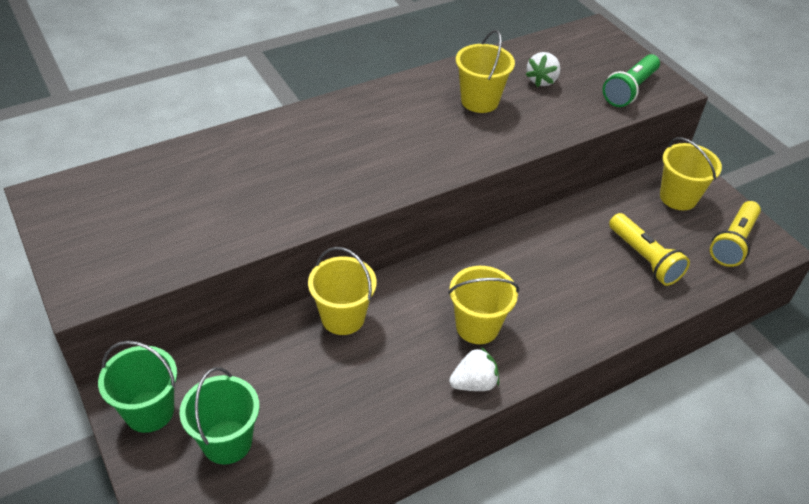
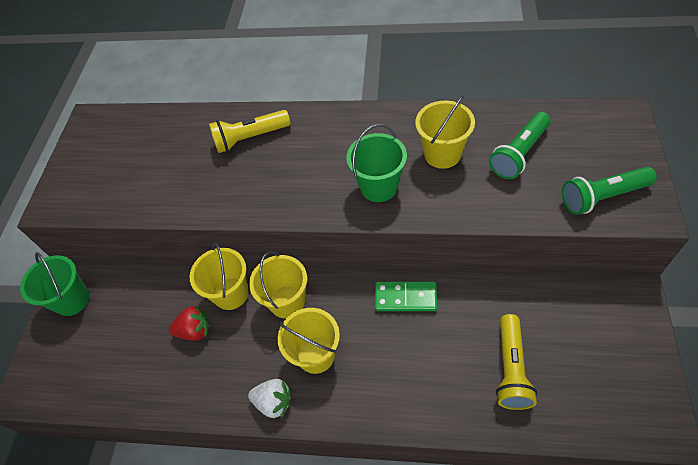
camera: 45 degrees right, 10 degrees up
(227, 442) = (93, 349): green bucket -> green bucket (379, 187)
(334, 367) = (195, 330): none -> red strawberry
(516, 246) = (405, 297): none -> green domino
(542, 80) = (519, 153): white strawberry -> green flashlight
(678, 197) = (601, 322): yellow bucket -> yellow bucket (287, 301)
(733, 242) = (620, 400): yellow flashlight -> yellow flashlight (250, 138)

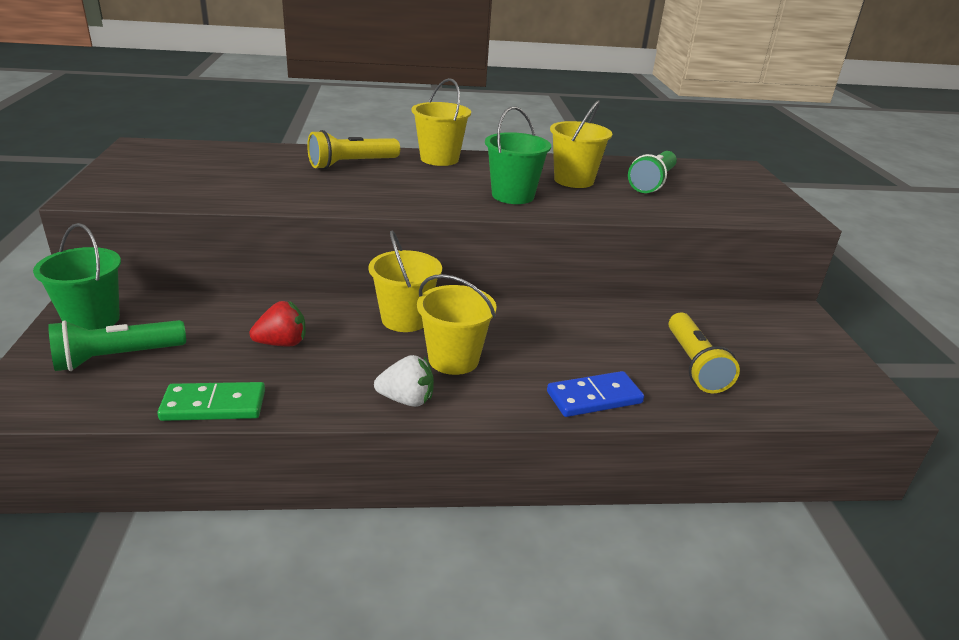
camera: 20 degrees left, 25 degrees down
(231, 293) = (327, 313): yellow bucket -> yellow bucket (439, 159)
(405, 297) = (551, 315): green domino -> green domino (214, 405)
(415, 407) = (594, 397): none -> blue domino
(602, 197) = (747, 207): green flashlight -> green flashlight (117, 358)

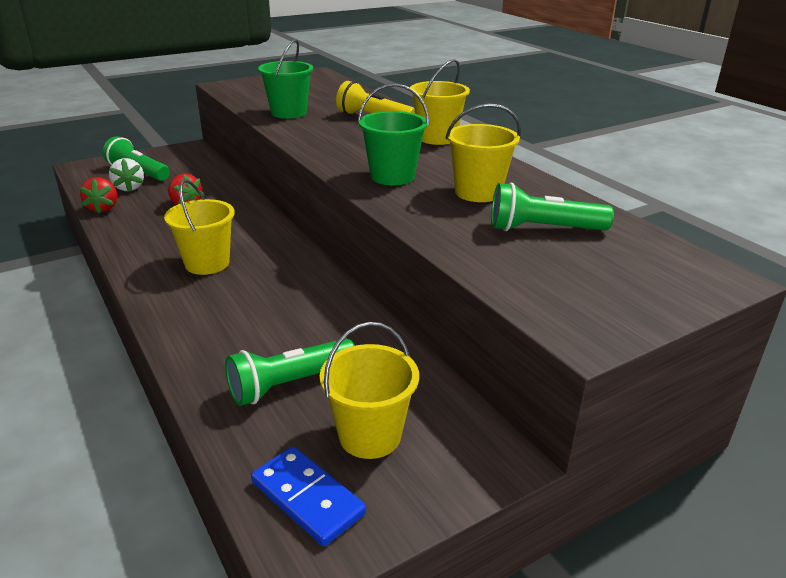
camera: 65 degrees right, 0 degrees up
(92, 320) = (173, 155): green bucket -> green bucket (289, 113)
(214, 405) = (103, 208): green domino -> red strawberry
(404, 319) = (252, 232): yellow bucket -> yellow bucket (370, 435)
(406, 400) = (141, 260): white strawberry -> white strawberry (129, 188)
(594, 397) = (190, 335): blue domino -> blue domino (308, 498)
(694, 365) = (289, 384): yellow flashlight -> green flashlight

